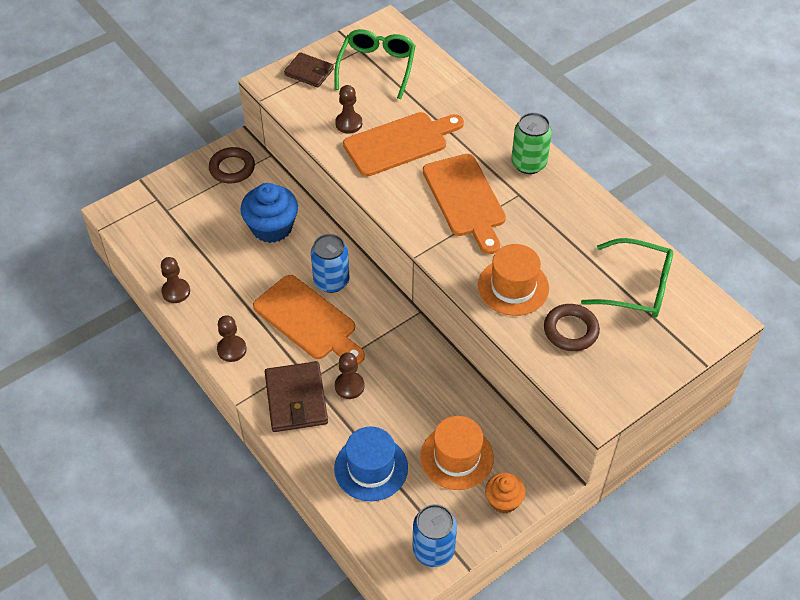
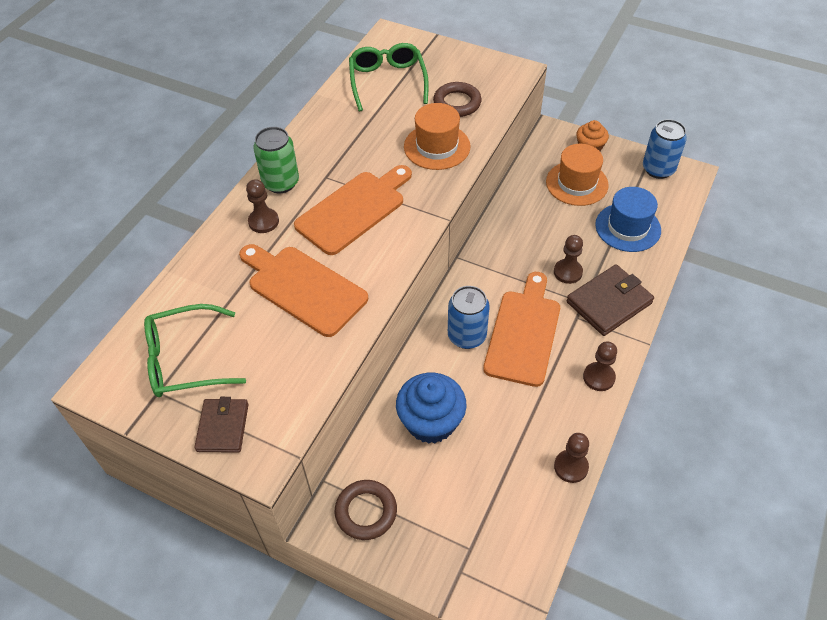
camera: 115 degrees left, 0 degrees up
(348, 123) = (296, 345): brown pawn -> brown pawn (263, 221)

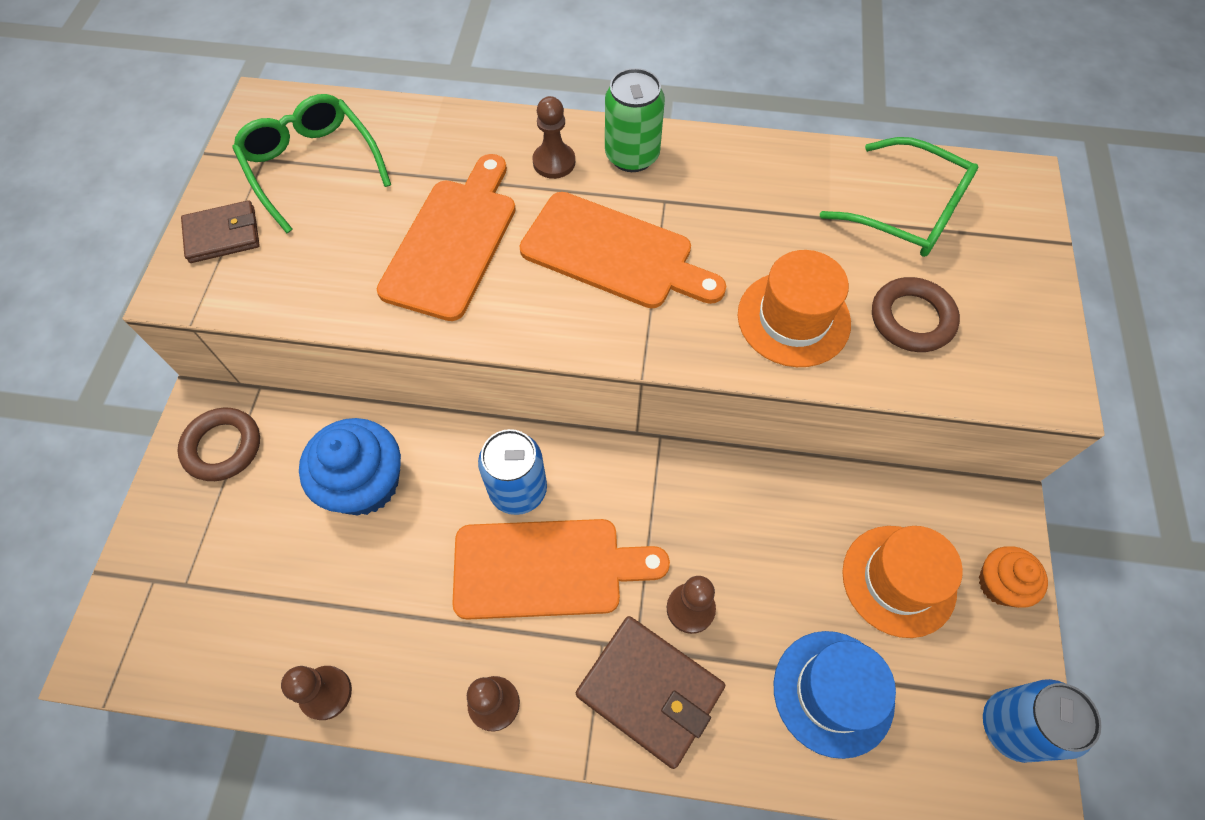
camera: 70 degrees right, 10 degrees up
(387, 82) = (907, 211): green glasses -> green glasses turned 60 degrees clockwise

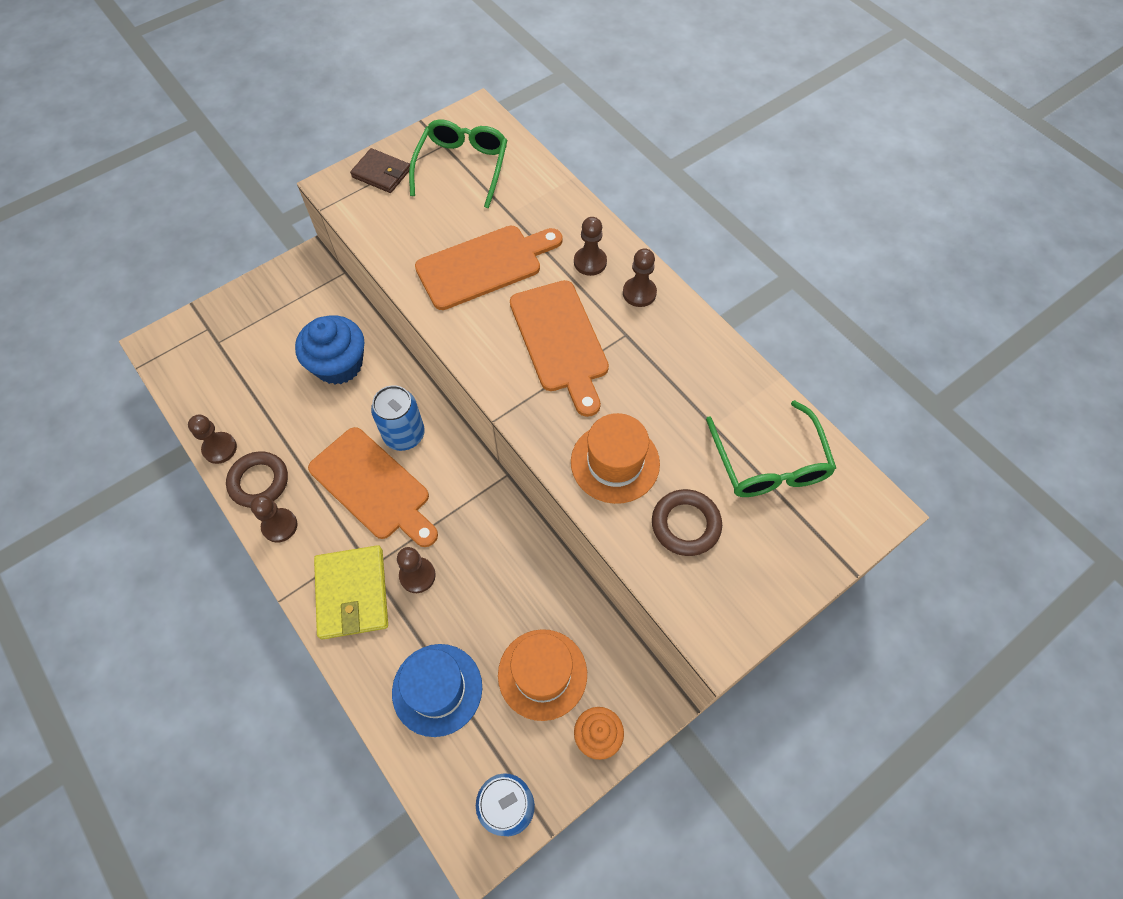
camera: 45 degrees right, 0 degrees up
(223, 447) = (298, 289): brown ring -> brown ring (259, 482)
(632, 156) = (639, 293): green can -> brown pawn
(650, 691) = (352, 593): brown wallet -> yellow wallet

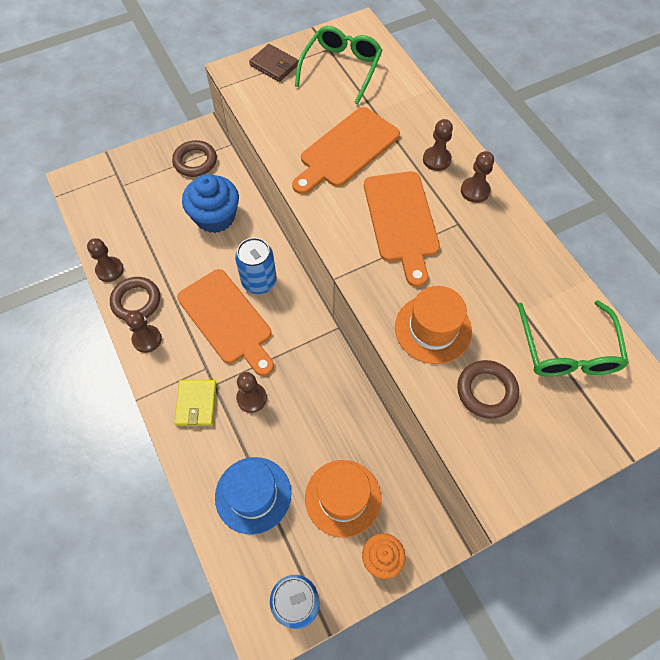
camera: 10 degrees right, 0 degrees up
(303, 300) = (195, 161): none -> brown ring
(352, 593) = (196, 404): yellow wallet -> yellow wallet, size x0.66
(484, 265) = (347, 150): orange cutting board -> orange cutting board turned 150 degrees clockwise

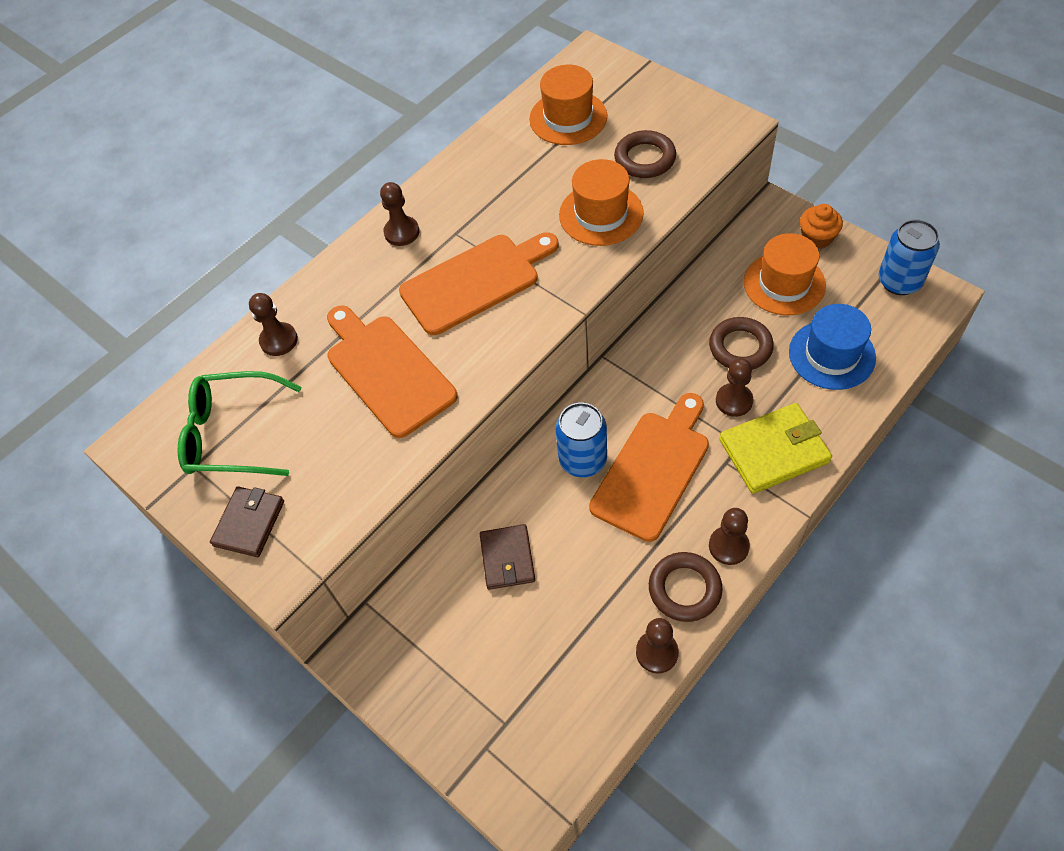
camera: 105 degrees left, 5 degrees down
(195, 161) = (418, 637): brown ring -> brown ring (740, 347)
(196, 404) = (773, 451): yellow wallet -> yellow wallet, size x1.52
(215, 217) = (507, 558): blue cupcake -> brown wallet
(347, 150) = (387, 371): orange cutting board -> orange cutting board turned 150 degrees counterclockwise
(436, 160) = (367, 279): brown pawn -> brown pawn (279, 340)
(568, 350) = (568, 118): green glasses -> orange hat

